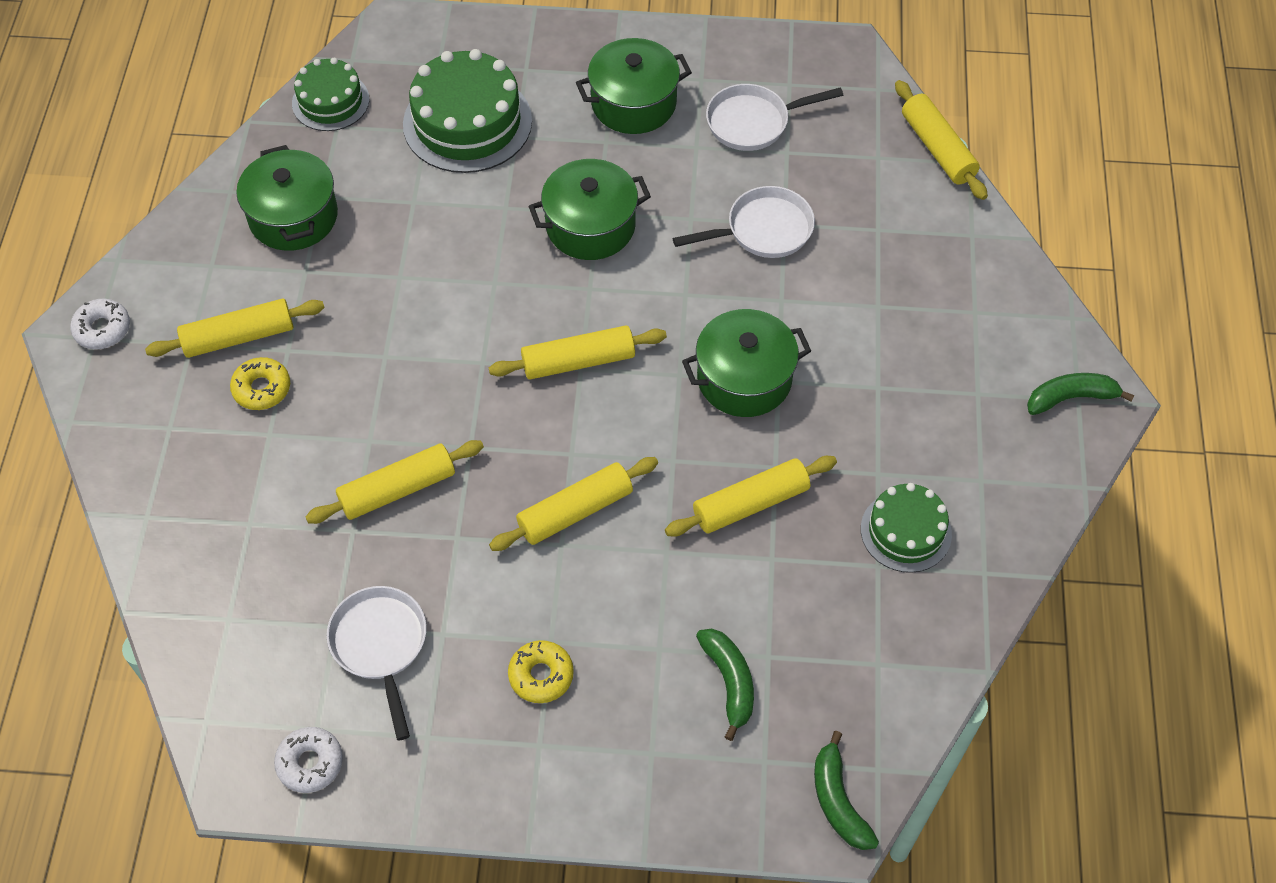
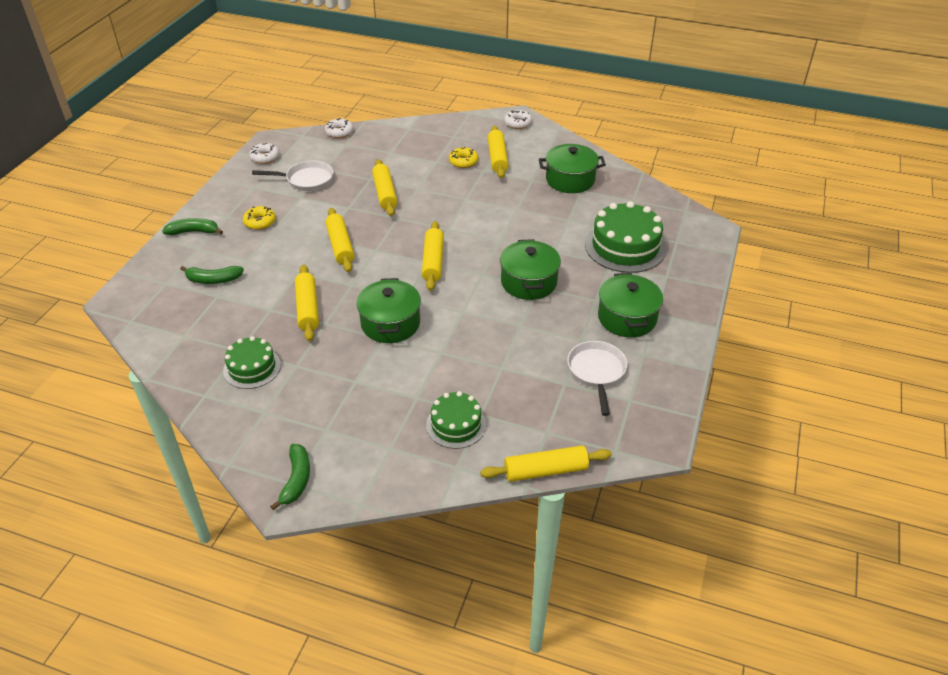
camera: 105 degrees right, 15 degrees down
(182, 647) = (339, 132): none -> white donut
(330, 101) = (653, 200): green cake -> green cake (456, 424)
(763, 230) = (499, 356): white pan -> none
(838, 801) = (127, 303): green banana -> green banana (194, 232)

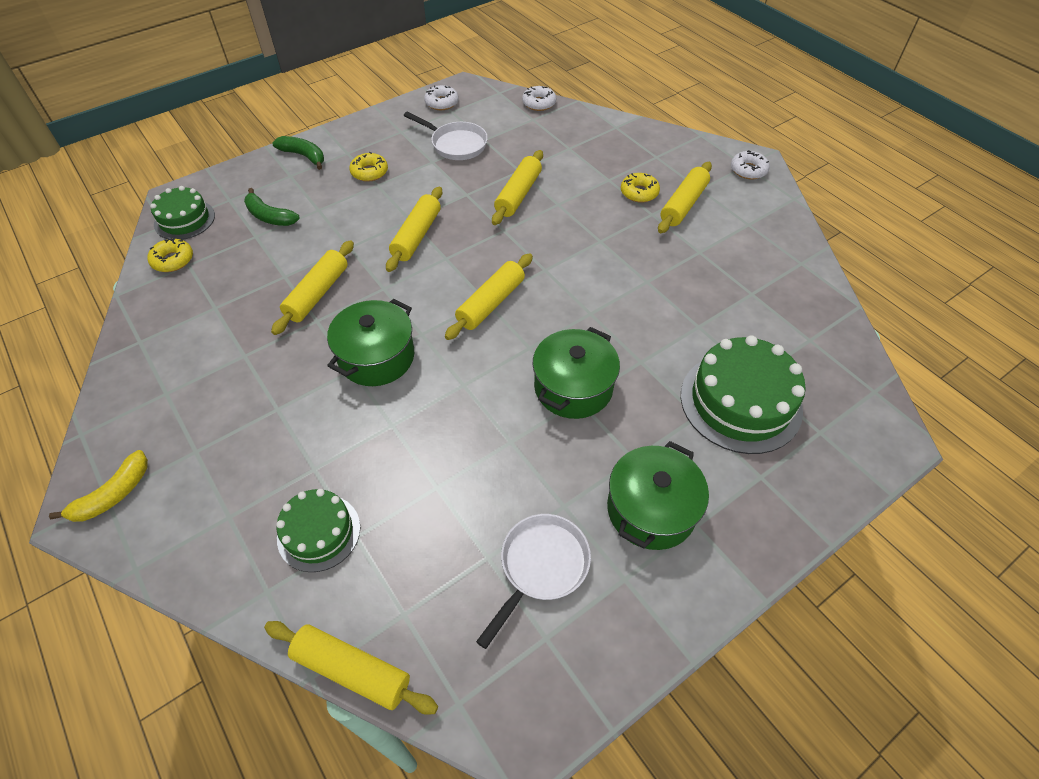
camera: 35 degrees right, 10 degrees up
(167, 338) = (173, 260): none -> yellow donut
(252, 368) = (206, 334): green cake -> green cake (184, 220)
(296, 480) = (113, 494): green banana -> yellow banana
(570, 180) = (748, 273): green pot -> none

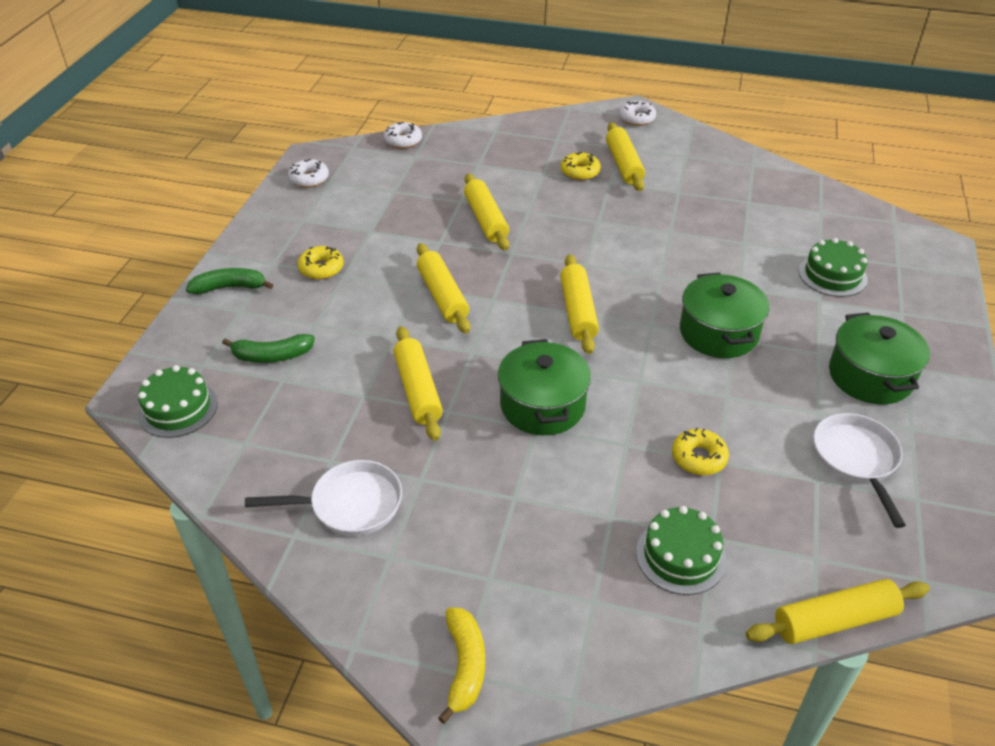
camera: 40 degrees left, 10 degrees down
(173, 260) = (221, 449): yellow donut -> yellow donut (698, 458)
(456, 144) = (373, 207): white pan -> white pan (350, 504)
(740, 402) = (832, 275): green cake -> green cake, size x0.60

